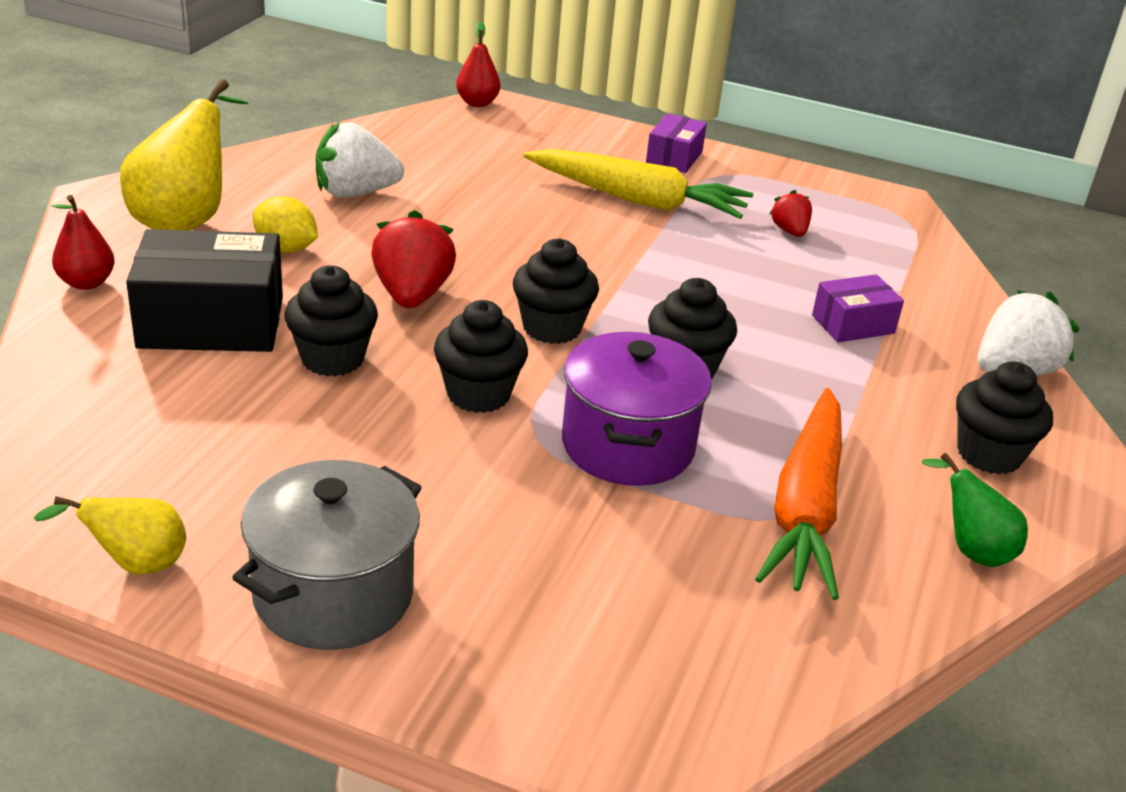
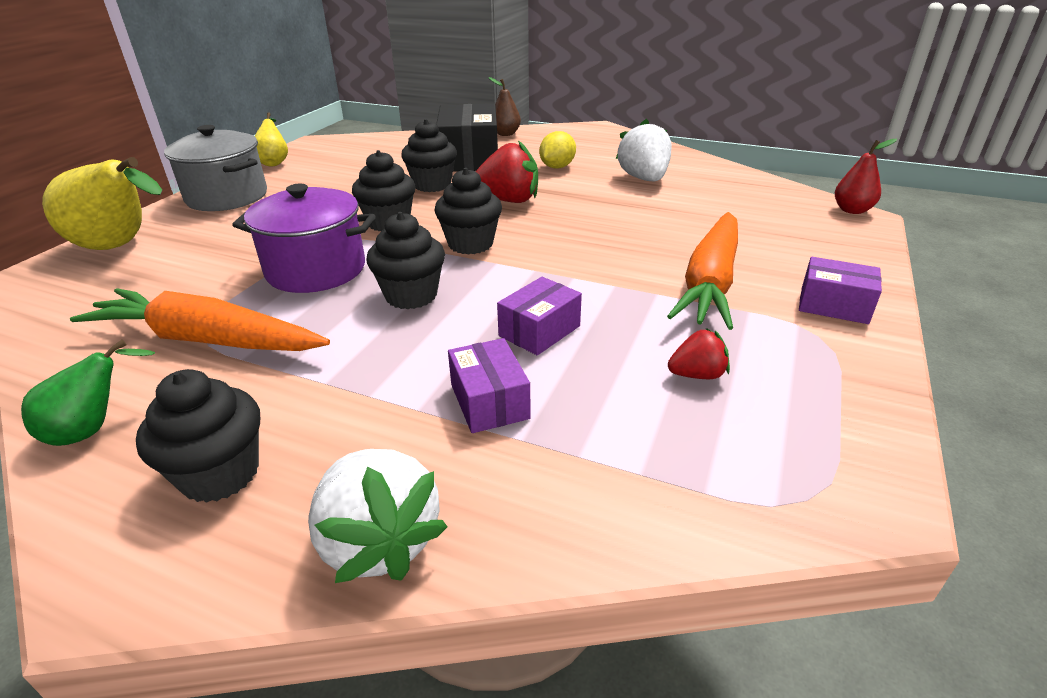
camera: 95 degrees right, 0 degrees up
(86, 282) = (505, 134): red pear -> brown pear
(186, 219) = (581, 144): yellow pear -> yellow pear (120, 247)
(637, 200) = (710, 282): yellow carrot -> orange carrot
(741, 294) = (539, 331): none -> purple box

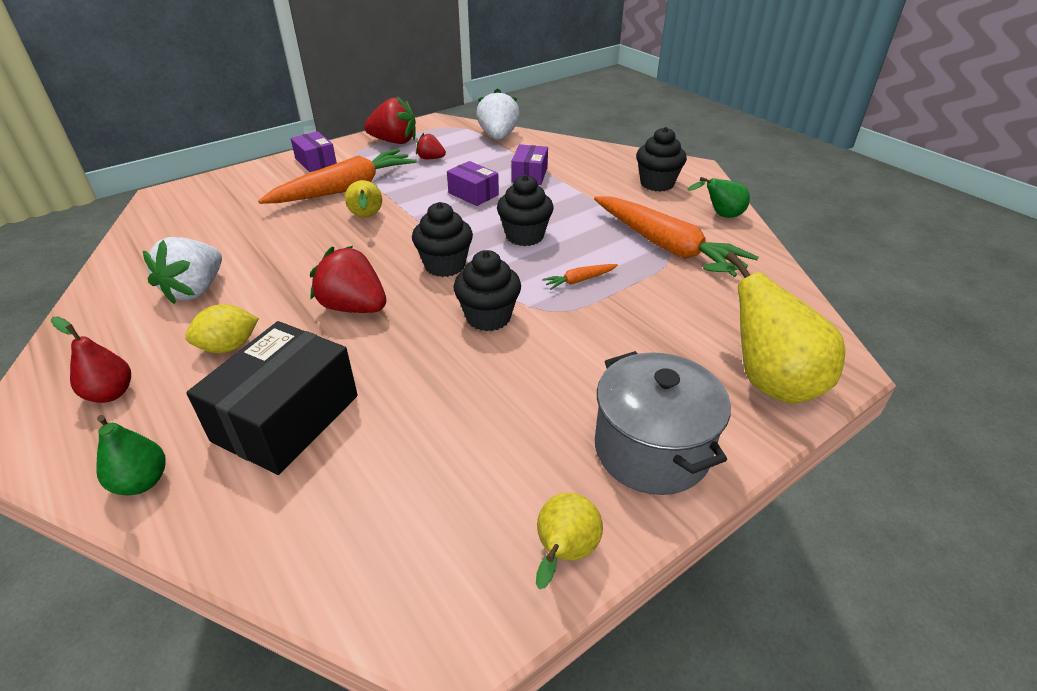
camera: 150 degrees left, 5 degrees up
(316, 270) = (579, 280): purple pot -> orange carrot
(379, 541) = (601, 153): white strawberry -> white strawberry (498, 136)
(432, 185) = (394, 368): black cupcake -> none
(505, 134) = (142, 482): brown pear -> green pear
(539, 331) = (473, 194): purple box -> purple box turned 60 degrees clockwise
(621, 260) = (366, 217): none -> yellow pear
(822, 391) = (394, 141): none -> red strawberry
(852, 210) = (152, 201): red pear -> red pear (111, 393)

